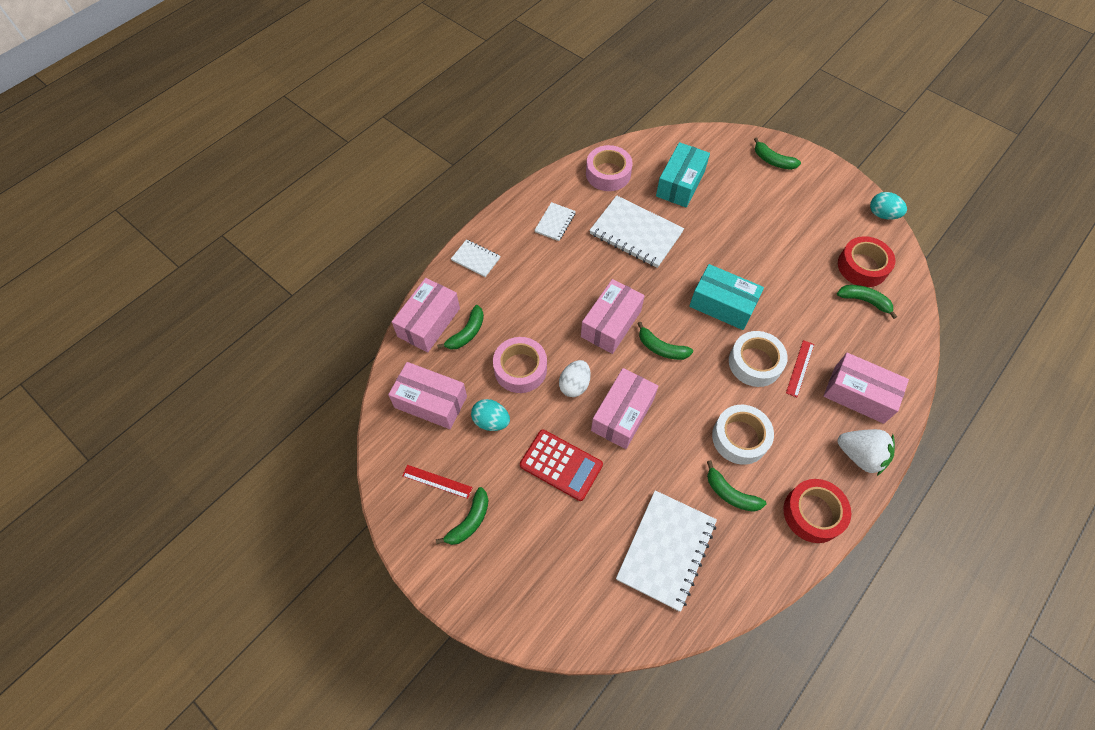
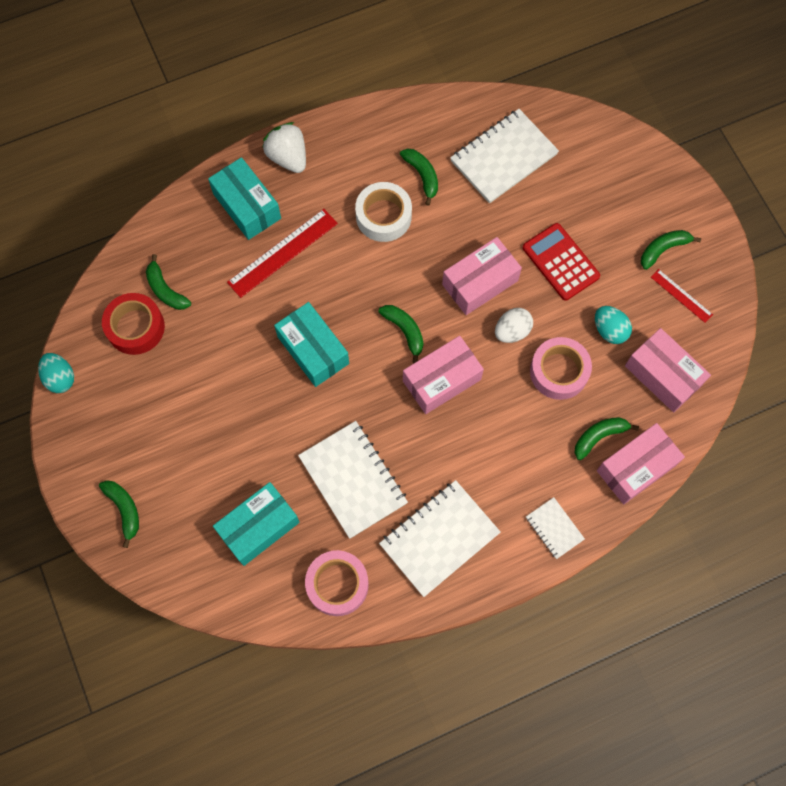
camera: 155 degrees left, 10 degrees up
(555, 222) = (439, 538): white notebook -> white notebook, size x1.95
(755, 363) = (322, 276): white tape -> none
(800, 368) = (282, 253): red ruler -> red ruler, size x1.78
(813, 513) = (363, 133): red tape -> none
(858, 394) = (247, 206): pink box -> turquoise box

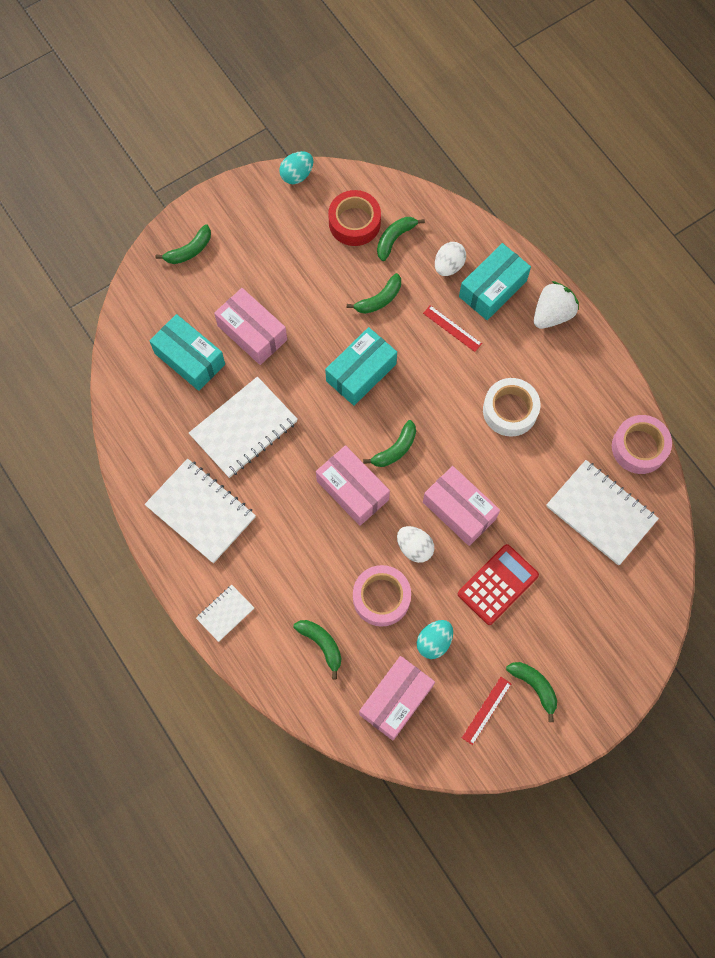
camera: 80 degrees right, 0 degrees up
(211, 243) = (448, 266): none -> white egg
(282, 253) = (452, 328): red ruler -> red ruler, size x0.56
(337, 584) = (148, 432): pink tape -> pink tape (639, 447)
(422, 176) = (561, 439): green banana -> green banana (379, 299)
(636, 468) = (296, 684): pink box -> pink box (252, 333)

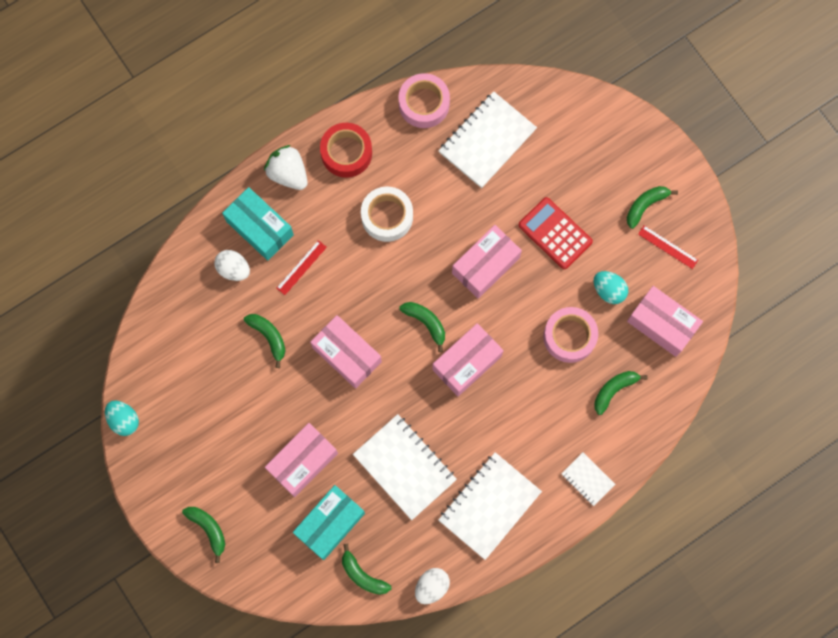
camera: 90 degrees left, 5 degrees up
(354, 222) = (182, 361): red tape -> red tape (346, 153)
(361, 372) = (347, 354): turquoise box -> pink box
(395, 239) = (202, 321): green banana -> green banana (362, 575)
(414, 547) = (522, 306): white egg -> white egg (431, 586)

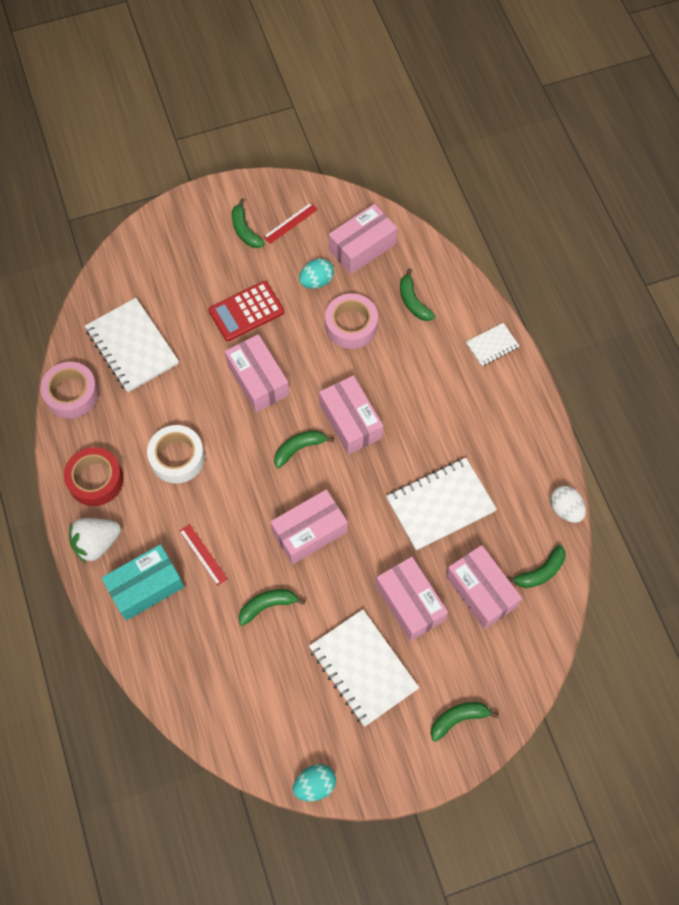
camera: 75 degrees left, 10 degrees down
(234, 269) = (182, 625): white egg -> none
(330, 523) = (481, 591): turquoise box -> pink box
(489, 506) = (497, 437): white notebook -> white notebook (363, 668)

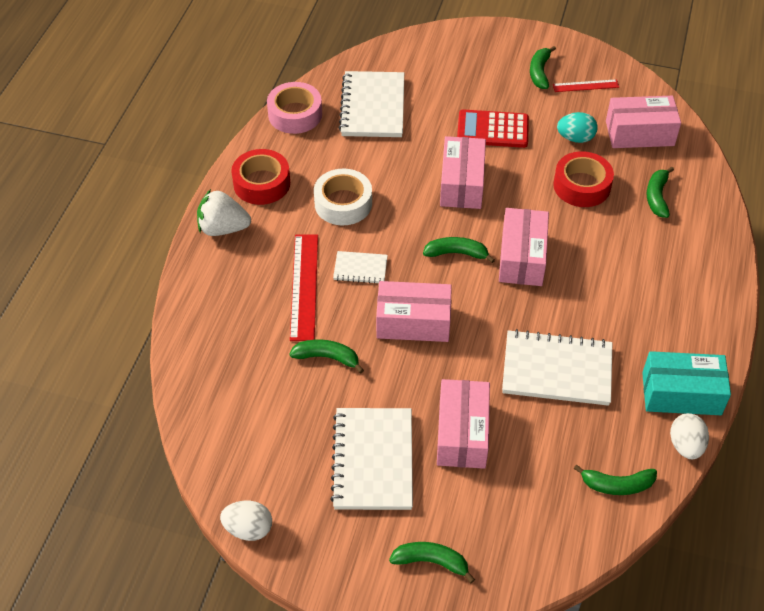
camera: 35 degrees right, 15 degrees down
(146, 587) = (235, 282): turquoise box -> turquoise box (681, 393)
(203, 554) = (304, 286): red ruler -> red ruler, size x1.78
(315, 785) = (248, 529): turquoise egg -> white egg
(351, 325) = (581, 186): pink tape -> red tape
(481, 591) = (541, 465): pink box -> none
(492, 345) = (711, 269): white notebook -> white notebook (360, 269)

